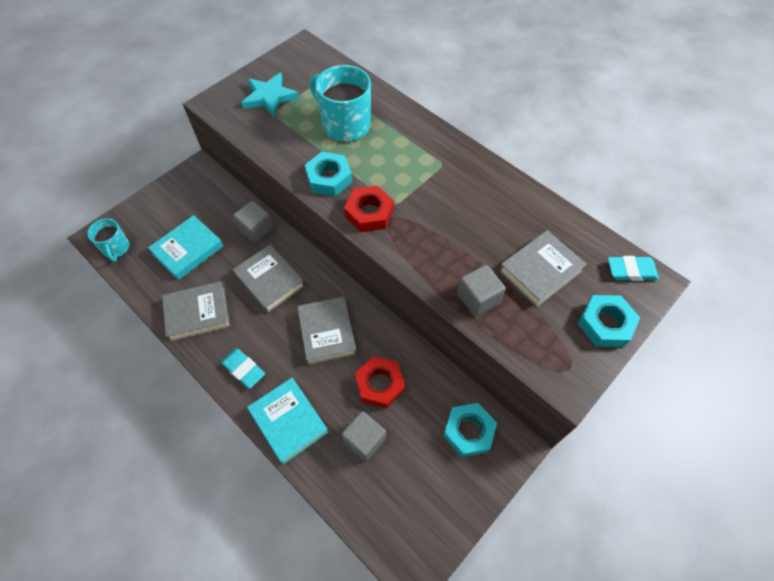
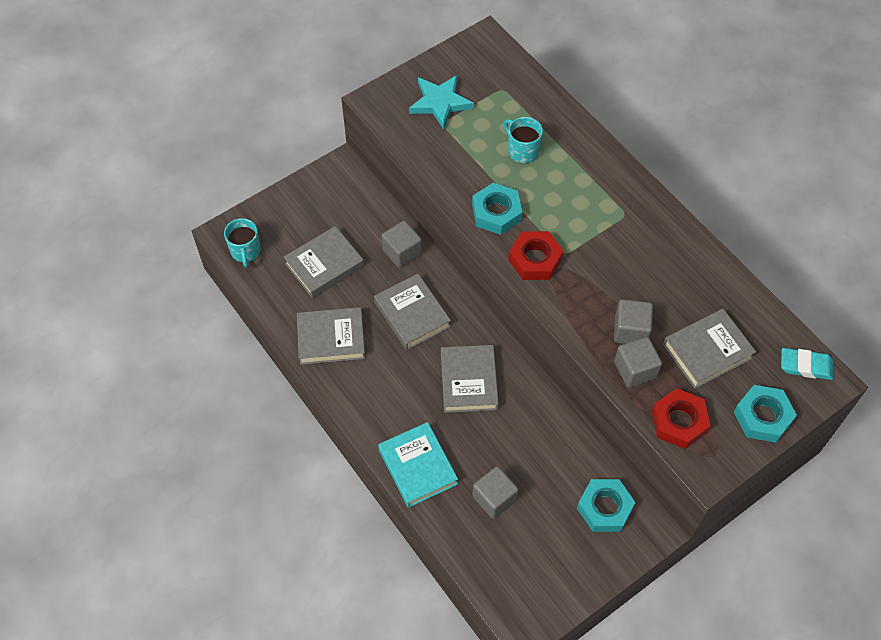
camera: 10 degrees right, 0 degrees up
(188, 250) = (324, 265): turquoise book -> grey book
(243, 369) = (375, 406): turquoise eraser -> none
(345, 125) = (522, 150): turquoise mug -> turquoise mug, size x0.57
(379, 384) = (518, 445): red nut -> red nut (679, 422)
(467, 263) = (630, 330): none -> grey cube

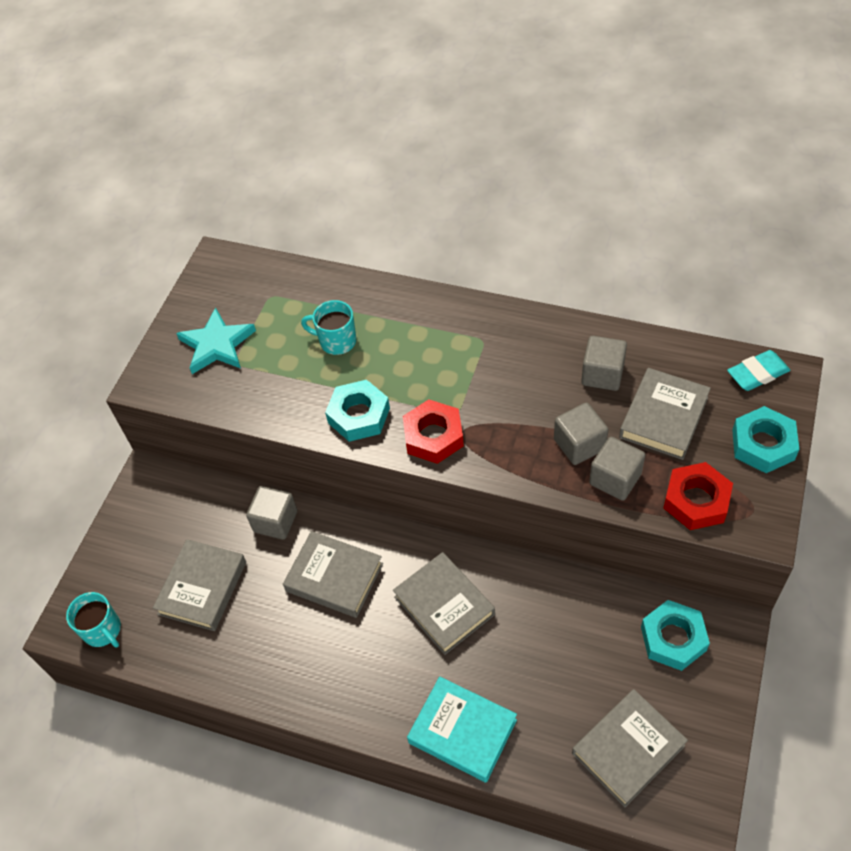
camera: 30 degrees left, 5 degrees down
(331, 339) = (268, 660): grey book -> grey book (628, 749)
(494, 498) = (563, 707): grey cube -> grey cube (602, 374)

